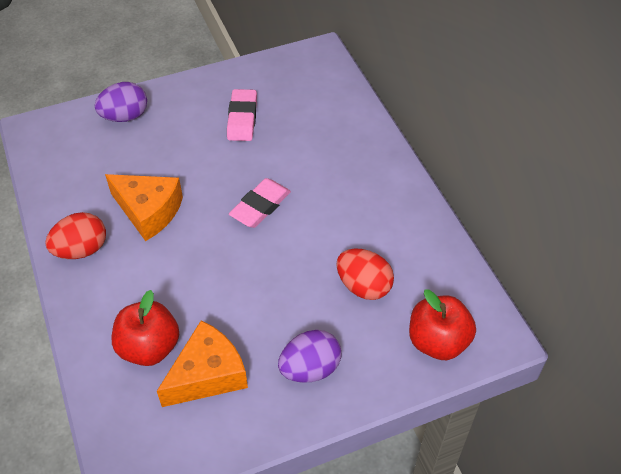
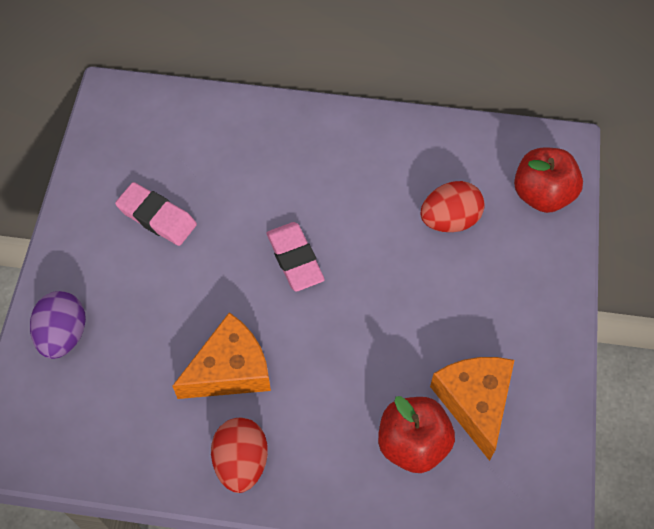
camera: 60 degrees left, 10 degrees up
(310, 368) = (515, 310): purple egg -> none

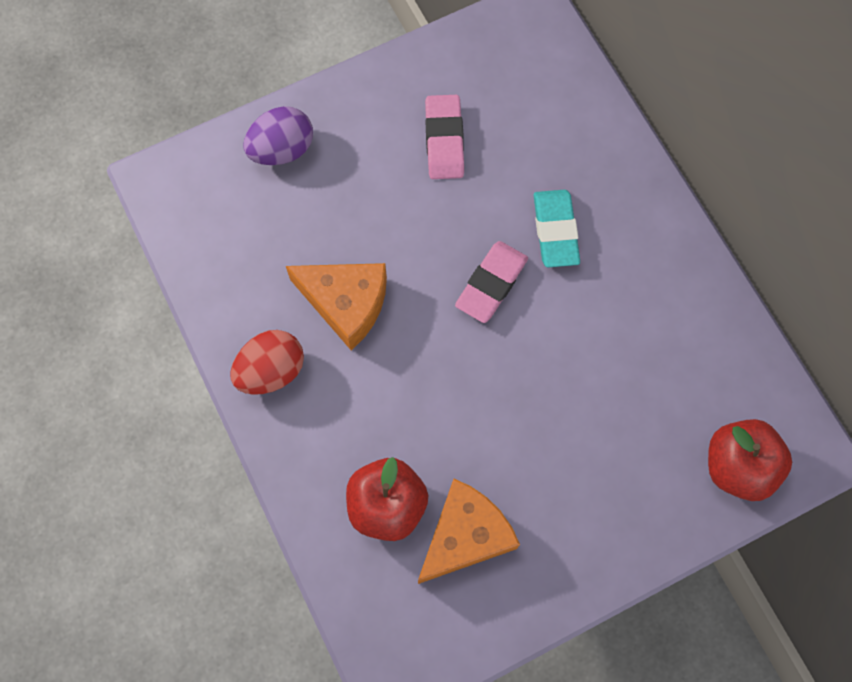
camera: 55 degrees right, 10 degrees up
(288, 192) = (555, 231): none -> turquoise eraser
(449, 220) = (639, 395): red egg -> none

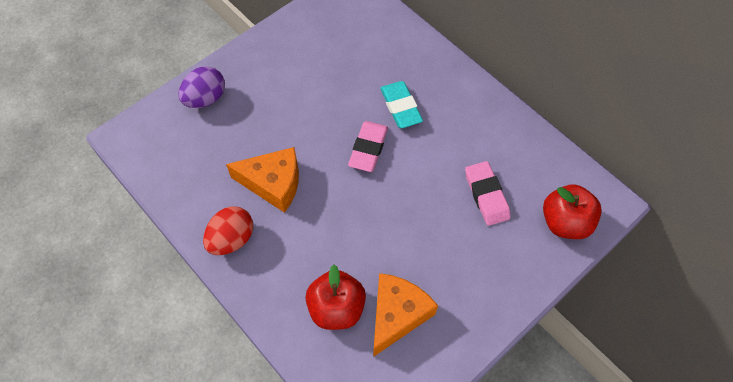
camera: 15 degrees left, 10 degrees down
(444, 140) = (313, 70): pink eraser -> pink eraser (486, 195)

